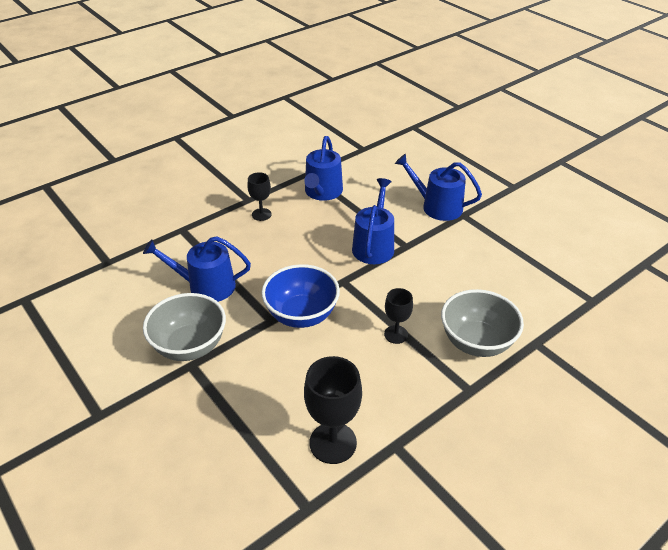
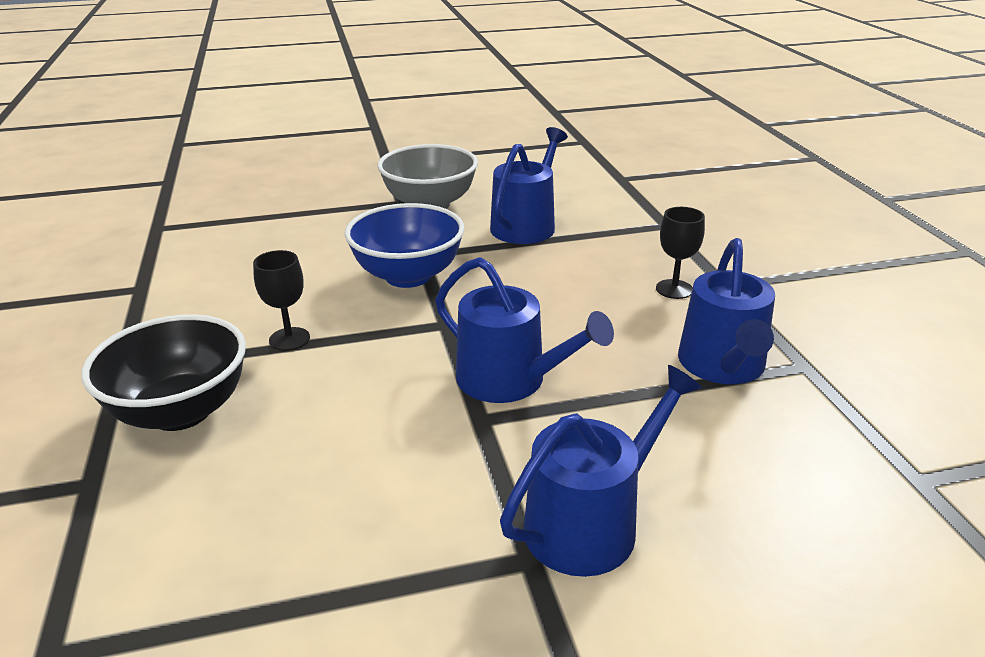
camera: 115 degrees right, 10 degrees down
(322, 192) = (722, 366): blue watering can -> blue watering can turned 120 degrees counterclockwise
(333, 443) = (200, 254): black goblet -> none
(476, 342) = (181, 411): grey bowl -> black bowl

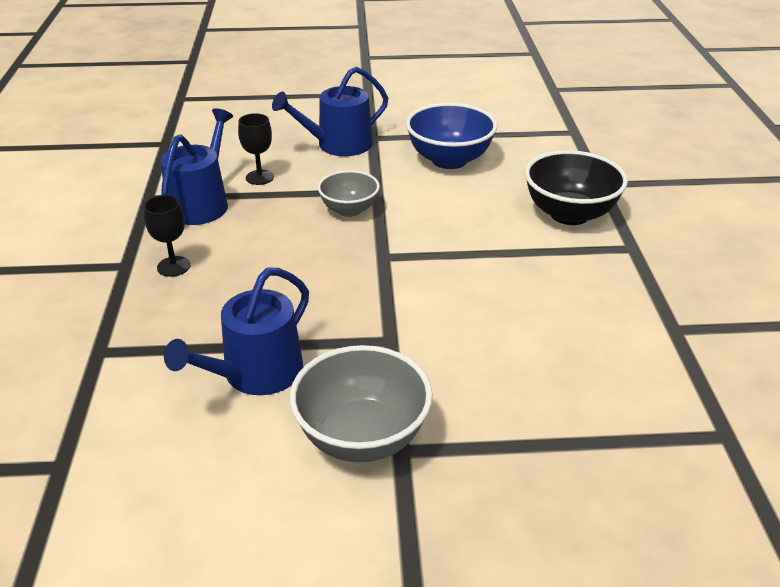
camera: 170 degrees left, 5 degrees up
(289, 339) = (510, 257): black goblet -> black goblet (259, 177)
(408, 276) = (407, 311): blue bowl -> blue bowl (449, 160)
(510, 380) = (349, 210): blue watering can -> grey bowl

